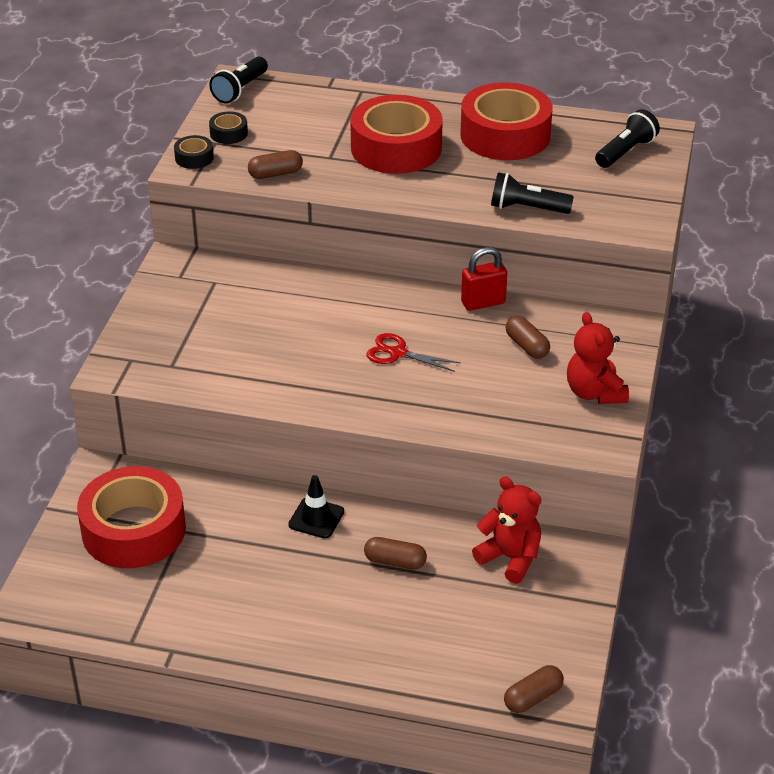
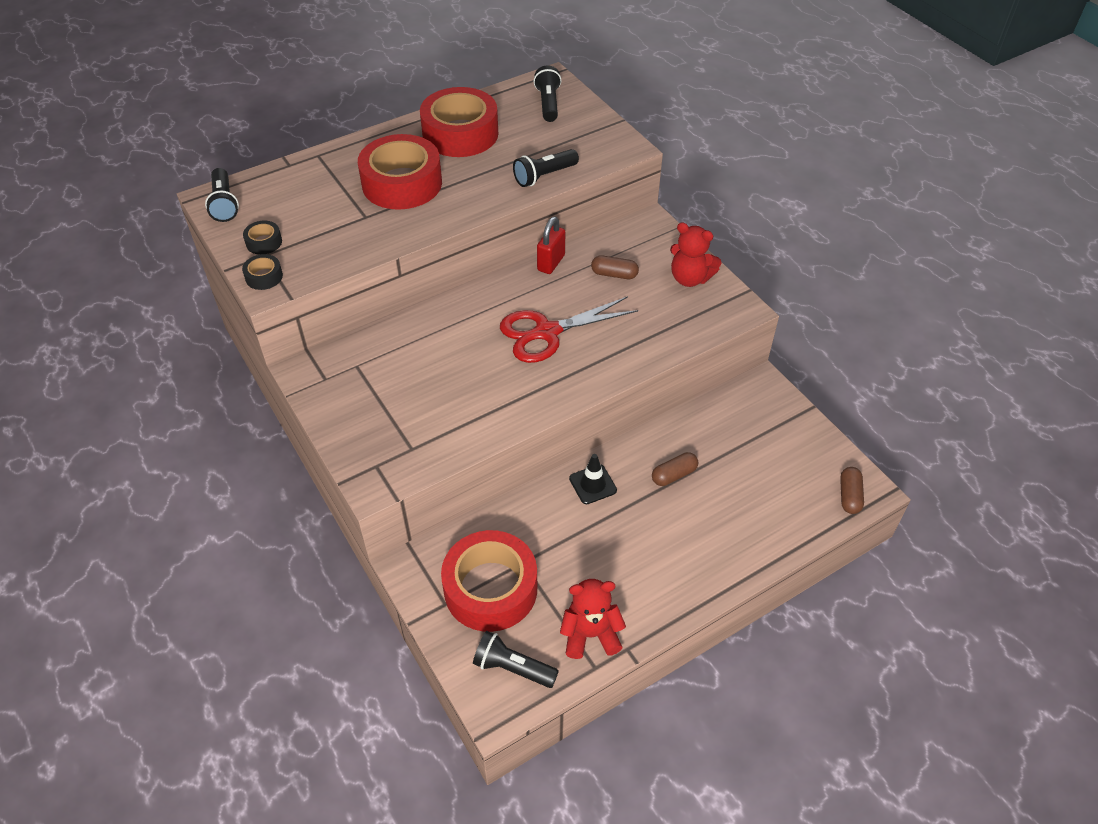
camera: 45 degrees left, 10 degrees up
(75, 593) = (513, 668): none -> black flashlight
(275, 174) = (344, 252): brown capsule -> none
(398, 353) = (547, 332): red scissors -> red scissors, size x1.78
(510, 558) = (729, 421): red teddy bear -> red teddy bear (590, 634)

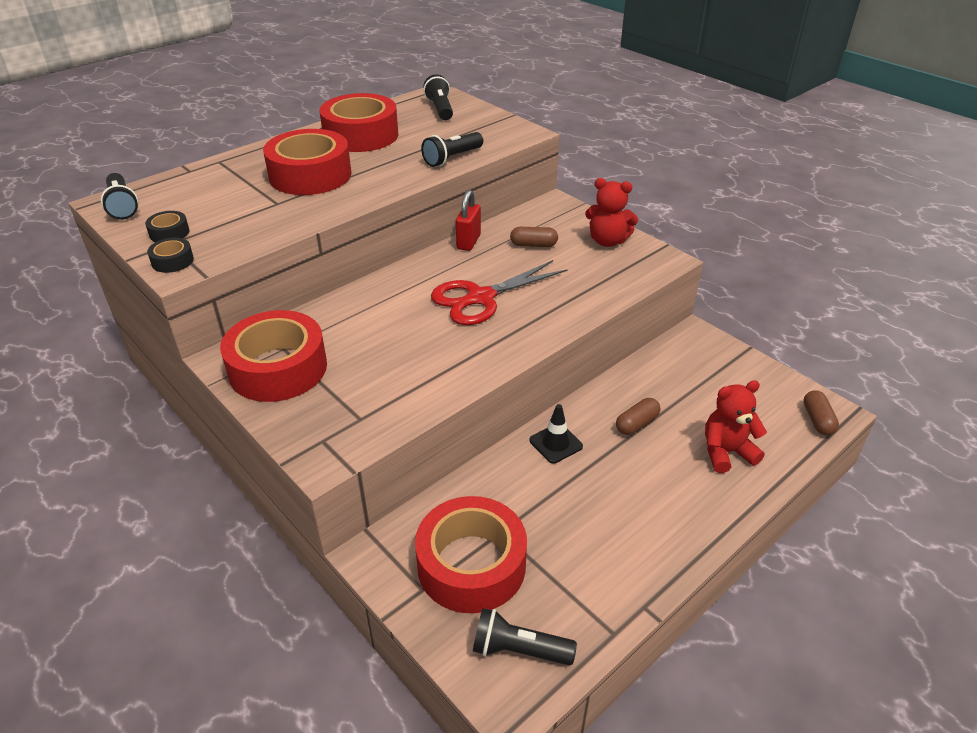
camera: 10 degrees left, 10 degrees down
(348, 386) = (278, 368): none -> red tape
(590, 634) = (598, 597): red teddy bear -> red teddy bear (726, 452)

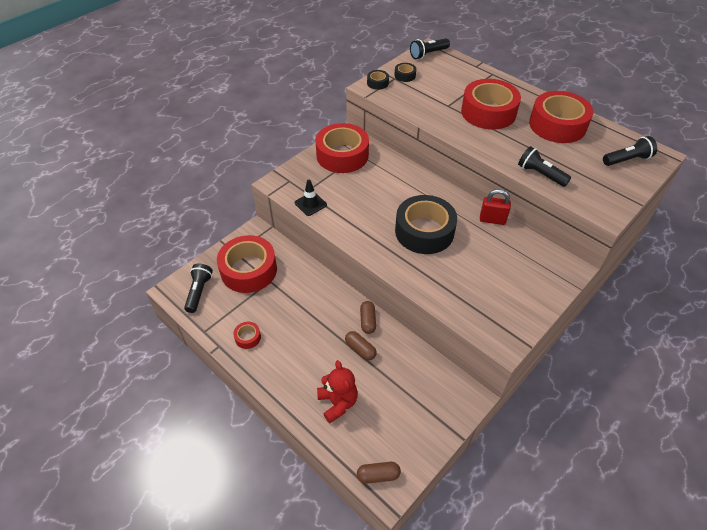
camera: 85 degrees right, 10 degrees up
(481, 298) = (424, 231): red scissors -> black tape
(533, 245) = (500, 256): brown capsule -> brown capsule (368, 321)
(555, 443) = (338, 304): black traffic cone -> black traffic cone (310, 204)
(607, 241) = (521, 303): red teddy bear -> none
(624, 562) = (248, 337): none -> red tape

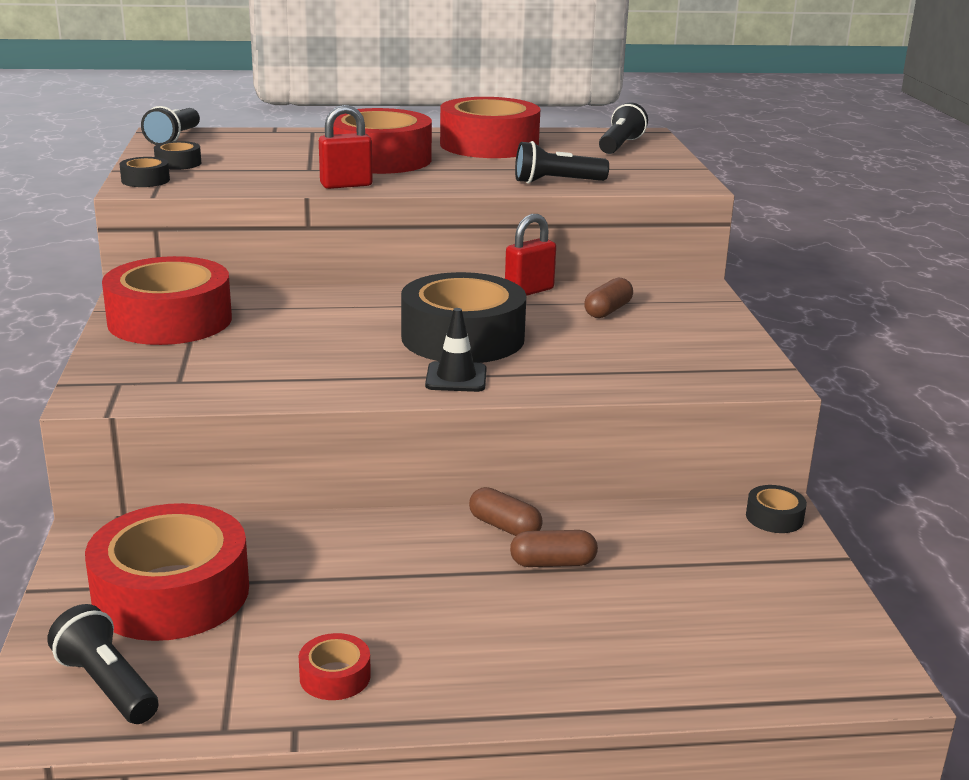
camera: 50 degrees left, 25 degrees down
(310, 204) = (217, 389): black traffic cone -> black traffic cone (456, 378)
(338, 403) = (635, 643): red teddy bear -> none
(378, 475) = (836, 674): brown capsule -> brown capsule (608, 310)
(445, 126) = (346, 185): none -> red padlock
(466, 398) = (774, 517): none -> black tape

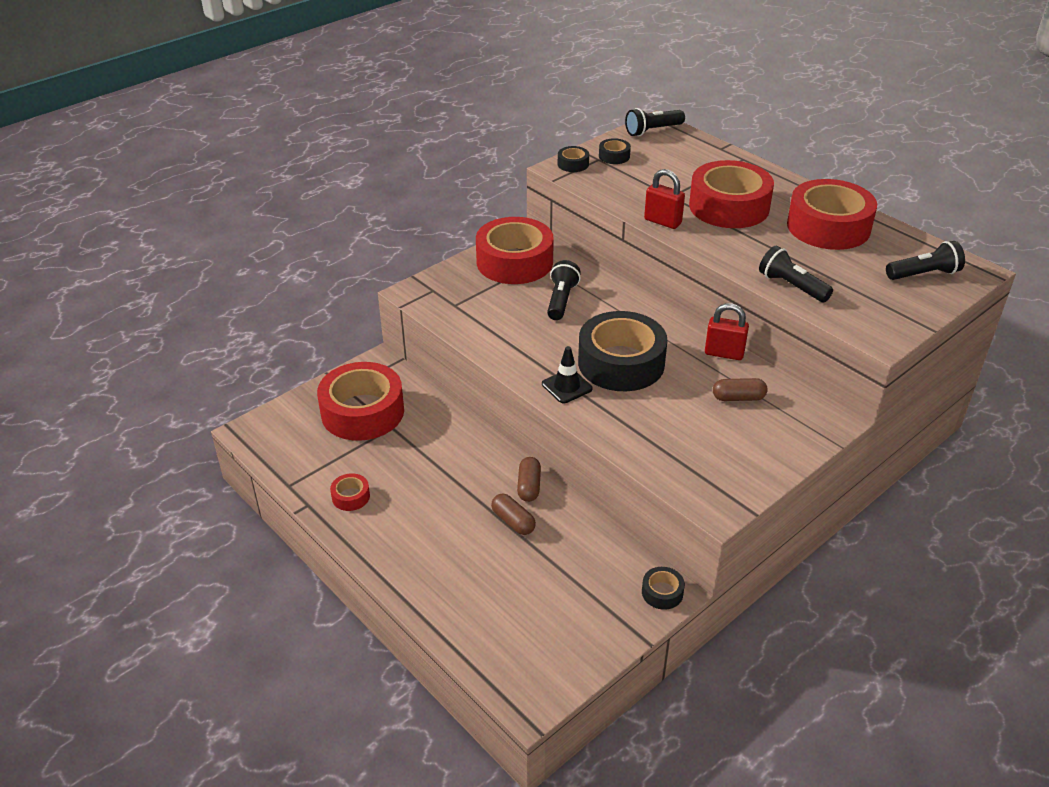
camera: 55 degrees right, 15 degrees up
(107, 685) = (287, 435): black flashlight -> black flashlight (561, 300)

